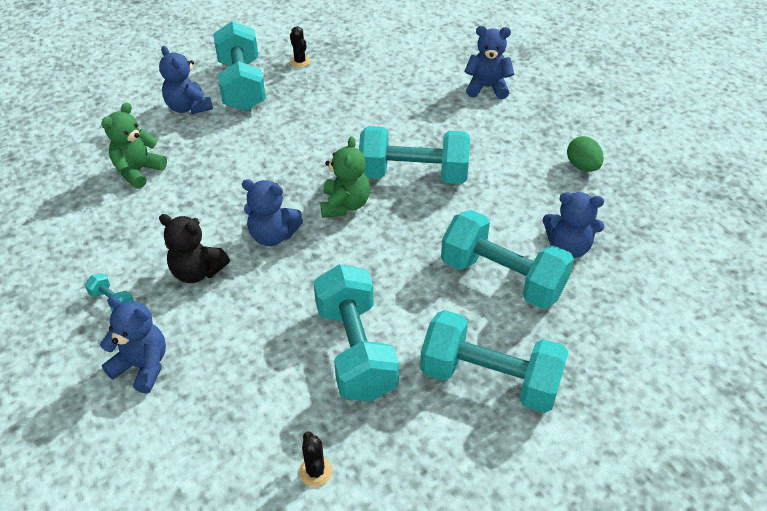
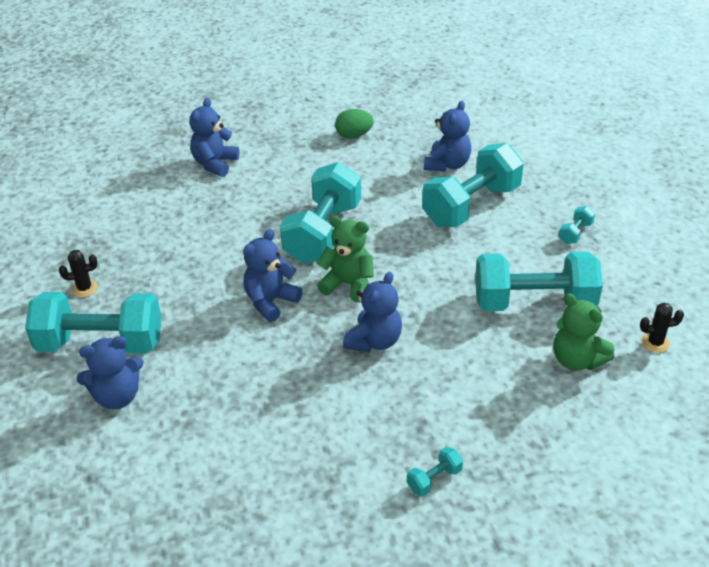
camera: 75 degrees left, 5 degrees down
(138, 171) = (221, 451): green teddy bear -> green teddy bear (577, 360)
(142, 366) = (528, 455): blue teddy bear -> blue teddy bear (270, 301)
(197, 272) = (409, 404): black teddy bear -> none
(489, 379) = (575, 233): turquoise dumbbell -> turquoise dumbbell, size x0.40

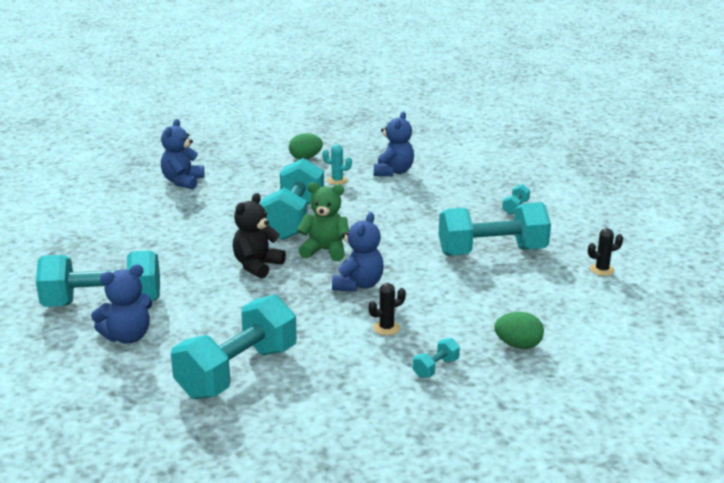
camera: 10 degrees left, 15 degrees down
(84, 288) = (78, 268): black cactus -> black cactus (386, 328)
(270, 301) = (257, 266): blue teddy bear -> black teddy bear
(382, 174) = (337, 180): none -> turquoise cactus
(471, 205) = (421, 196): turquoise dumbbell -> turquoise dumbbell (237, 372)
(533, 454) = (518, 345): none -> green egg
(577, 360) = (539, 285): green teddy bear -> none

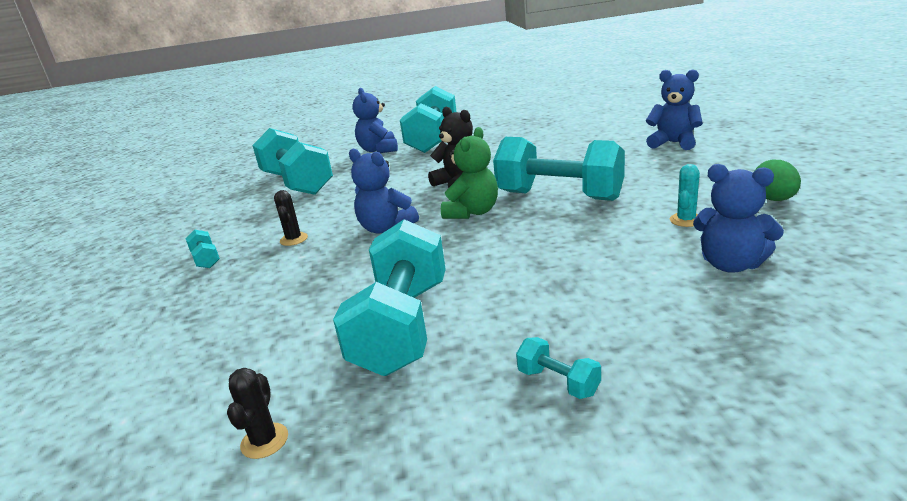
camera: 110 degrees right, 0 degrees up
(518, 345) = (181, 312): green egg -> none

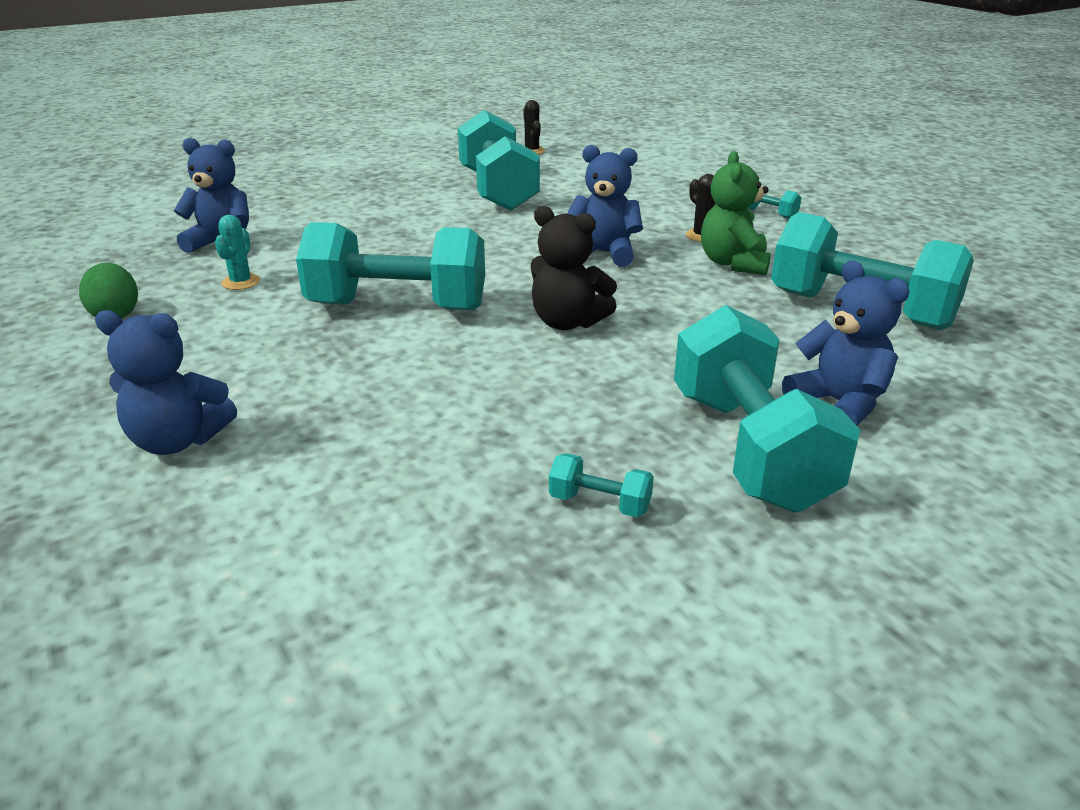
camera: 155 degrees right, 5 degrees up
(472, 212) = (508, 278): green teddy bear -> green teddy bear (733, 263)
(558, 382) = (373, 179): turquoise dumbbell -> turquoise dumbbell (599, 503)

